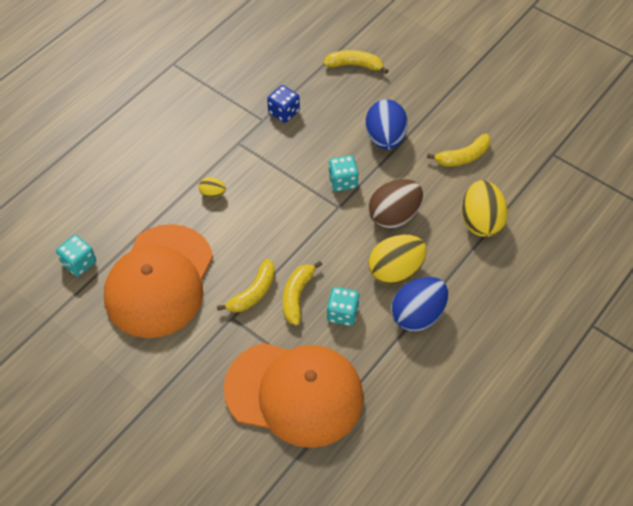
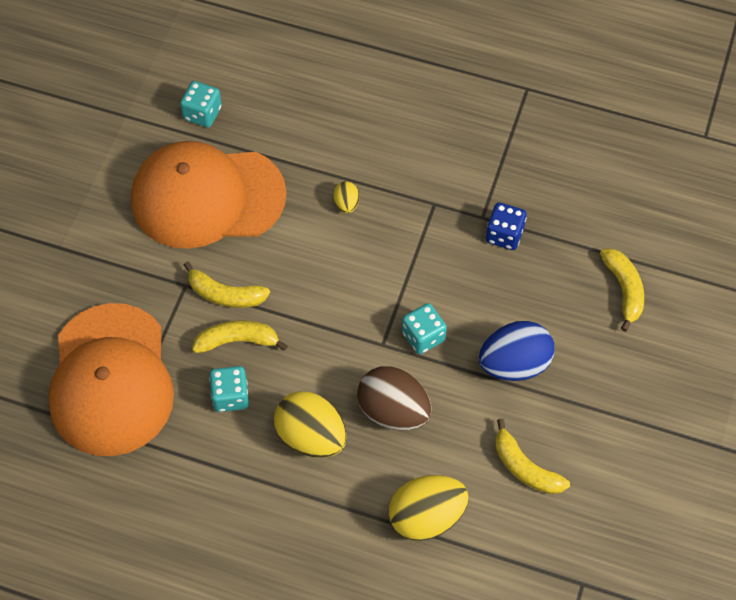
camera: 70 degrees right, 5 degrees up
(417, 315) = (257, 479): blue egg -> none

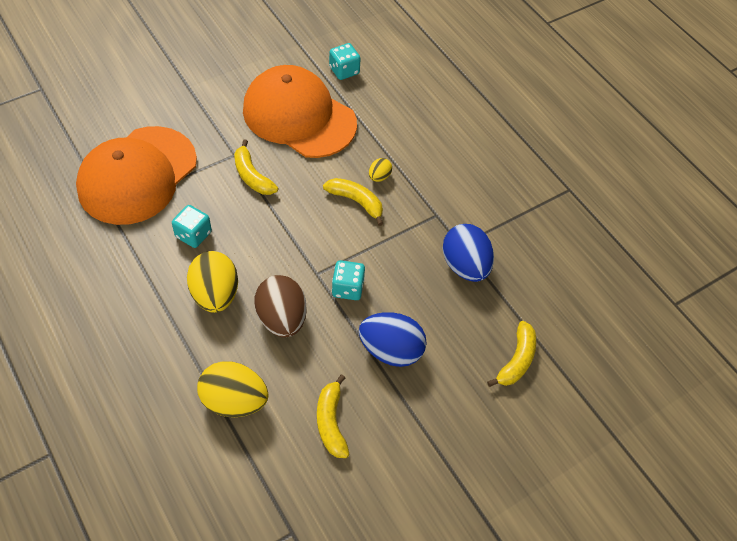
camera: 35 degrees right, 5 degrees down
(237, 341) = (231, 207): yellow banana -> yellow banana (356, 202)
(504, 235) = (465, 266): blue dice -> blue egg

